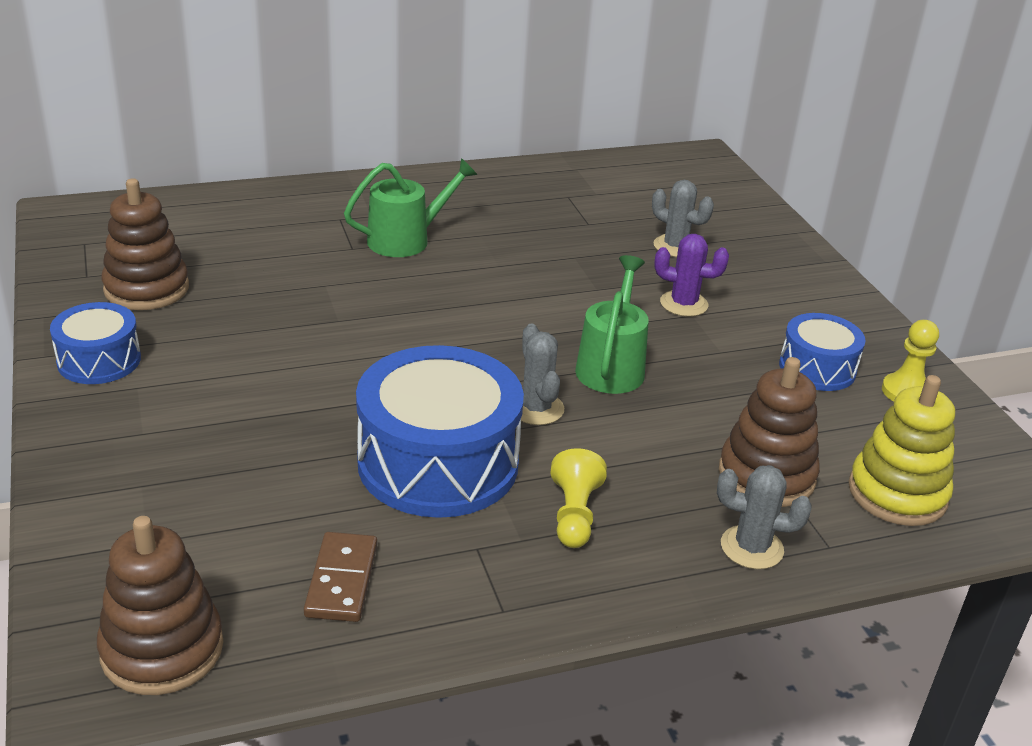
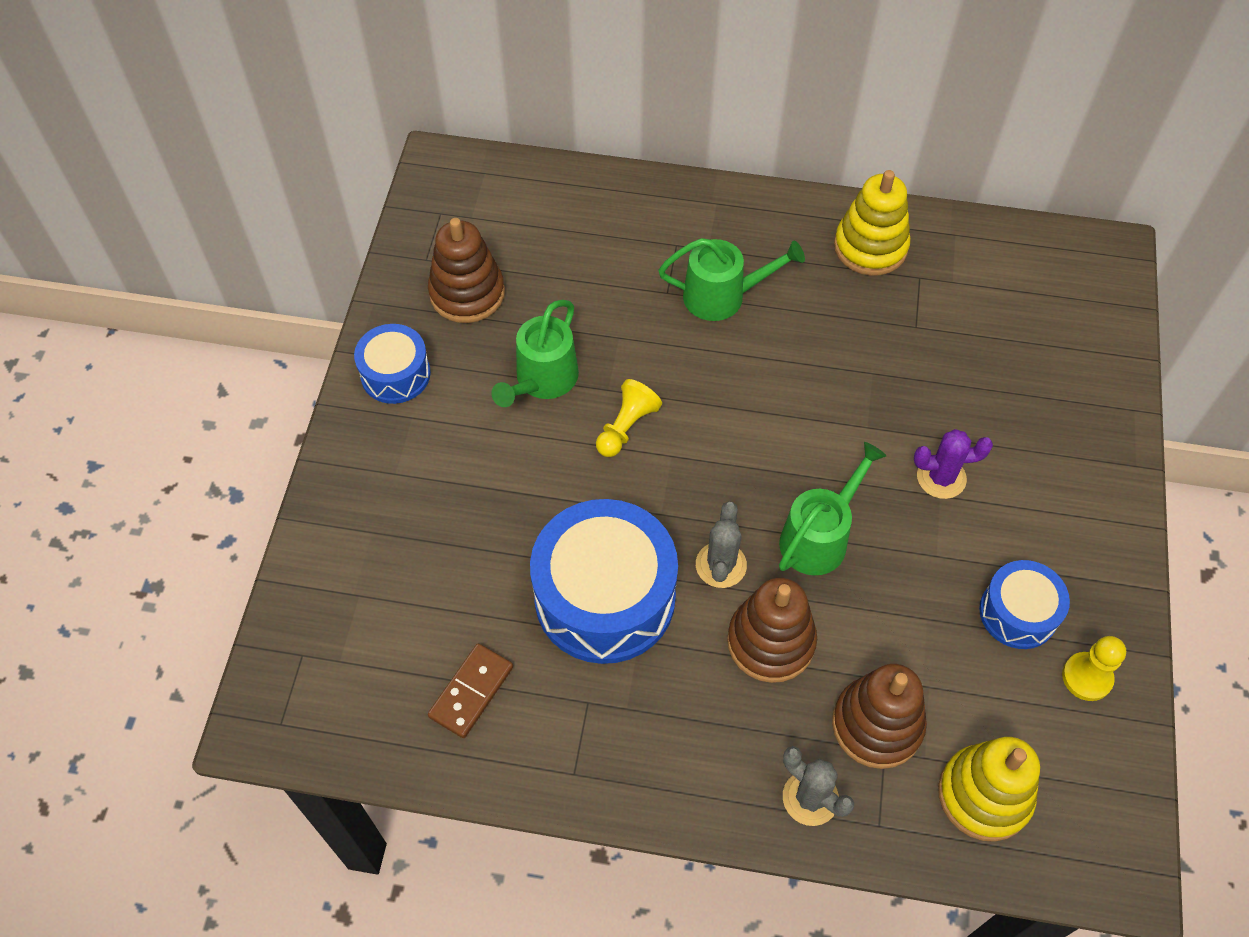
camera: 30 degrees right, 25 degrees up
(162, 649) = (322, 704): brown stacking toy -> brown stacking toy (771, 642)
(266, 329) = (542, 380): none -> green watering can
(513, 188) = (870, 247): none -> yellow stacking toy
(574, 515) = (684, 700): yellow pawn -> yellow pawn (626, 427)
(675, 246) = (986, 390): grey cactus -> none
(684, 304) = (941, 477): purple cactus -> purple cactus turned 45 degrees counterclockwise

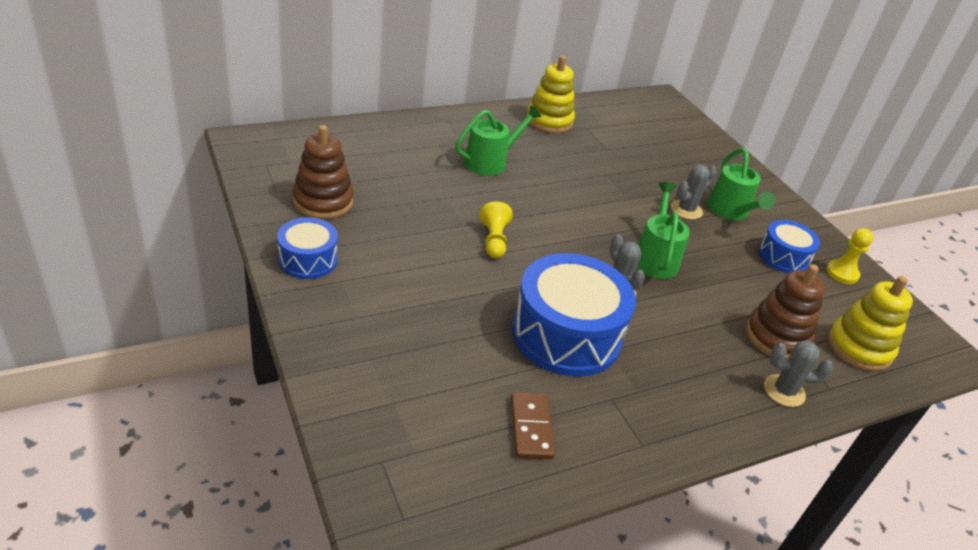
camera: 40 degrees left, 20 degrees down
(542, 380) = (417, 233): green watering can -> green watering can (730, 211)
(771, 642) = (682, 319): brown stacking toy -> none
(941, 477) = (686, 210): purple cactus -> grey cactus

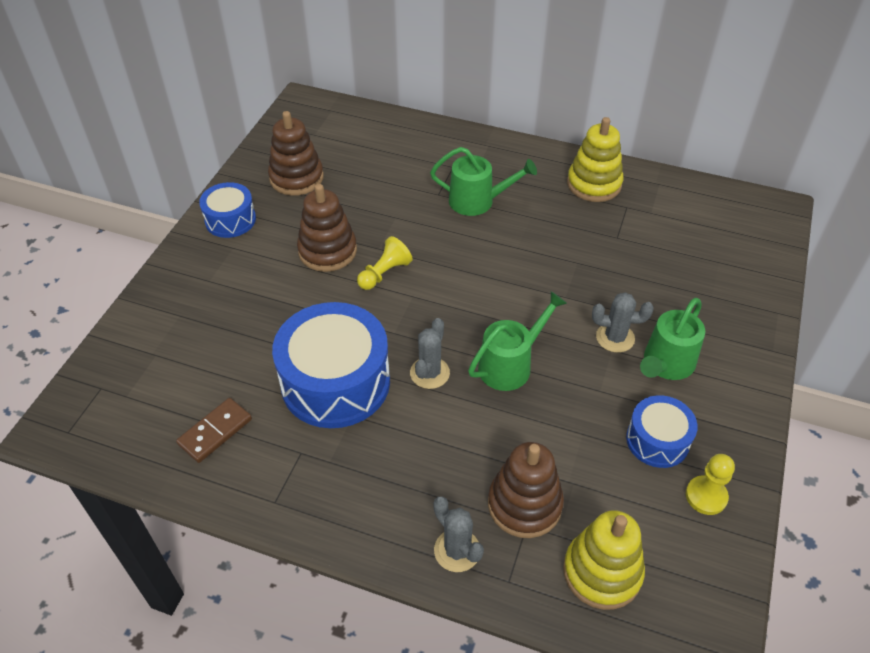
camera: 50 degrees right, 10 degrees up
(428, 245) = (327, 251): none -> brown stacking toy

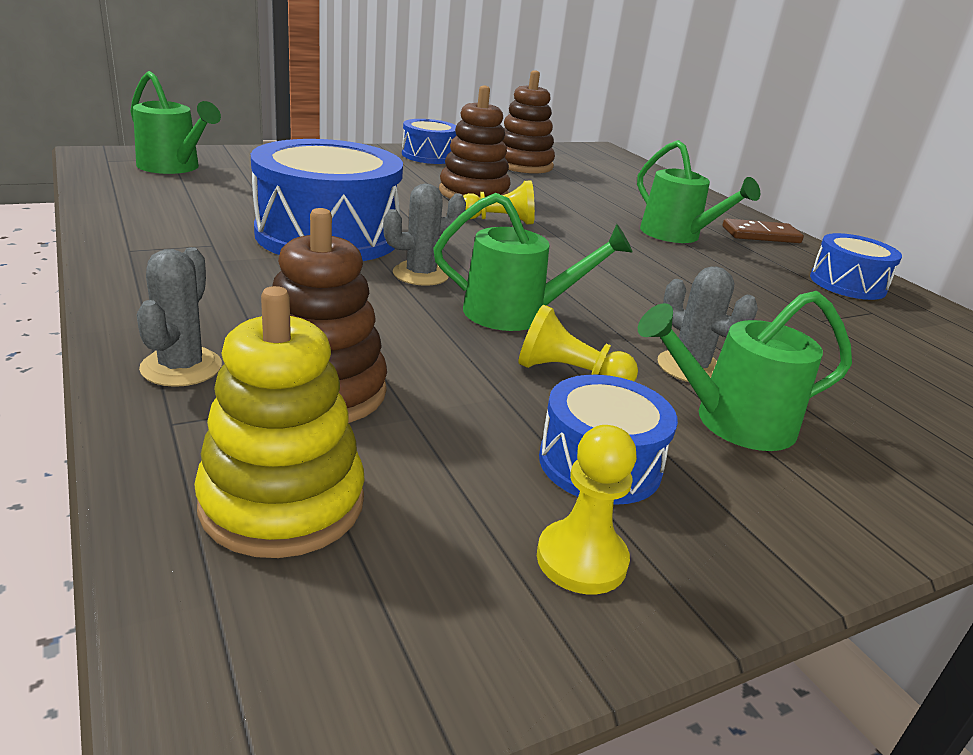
camera: 40 degrees right, 20 degrees down
(124, 397) = (173, 167): none -> green watering can
(215, 432) = (184, 205): brown domino -> brown domino (761, 235)
(584, 392) = (569, 374): none -> yellow pawn
(594, 184) = (847, 284): yellow stacking toy -> blue drum

